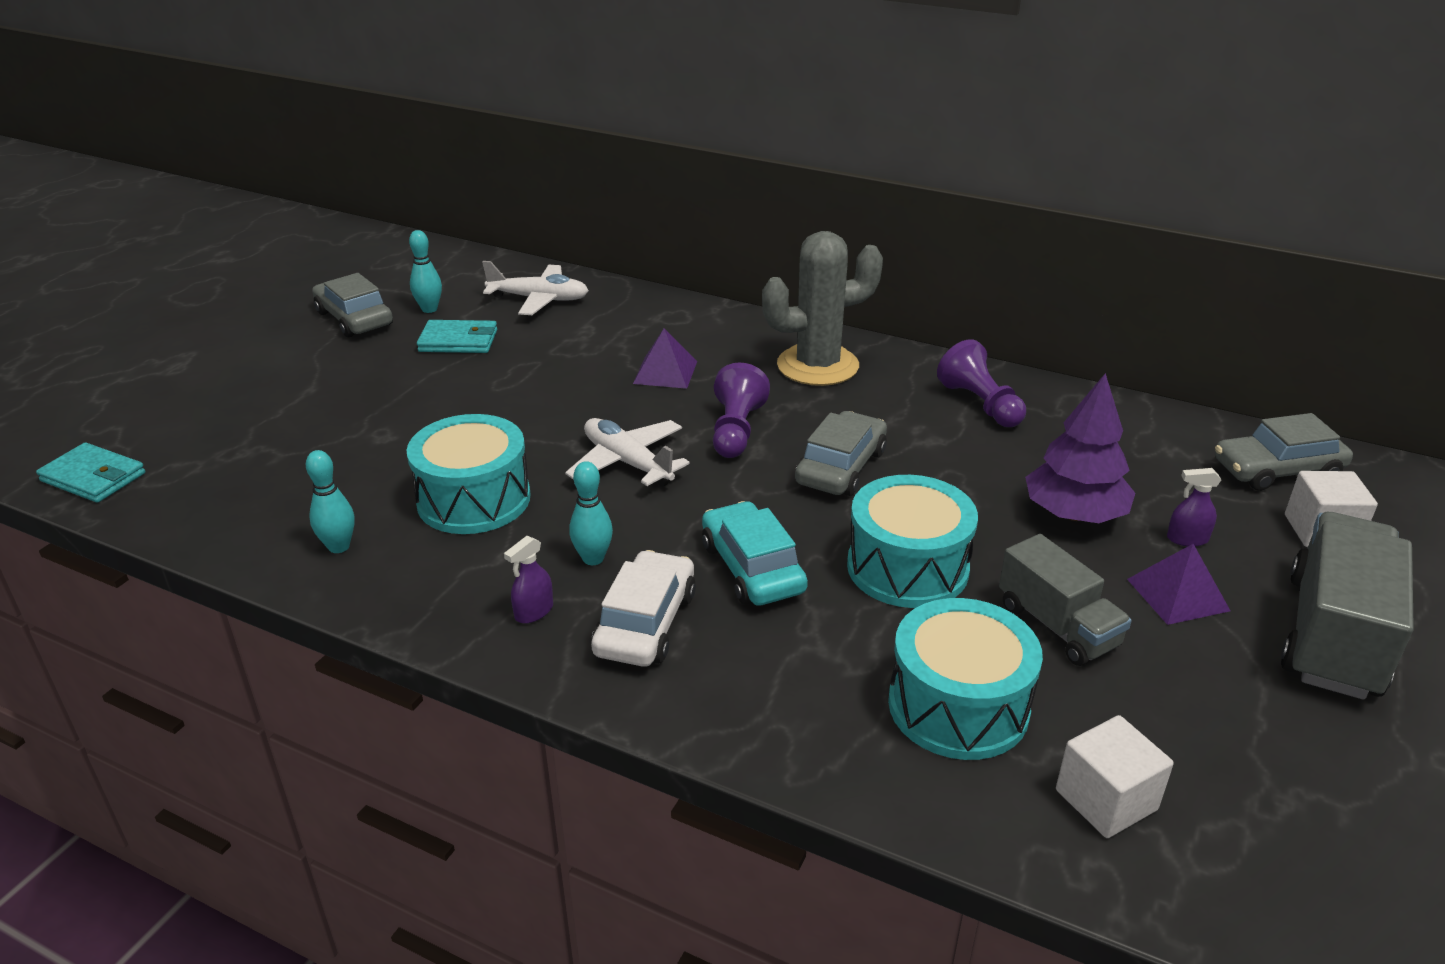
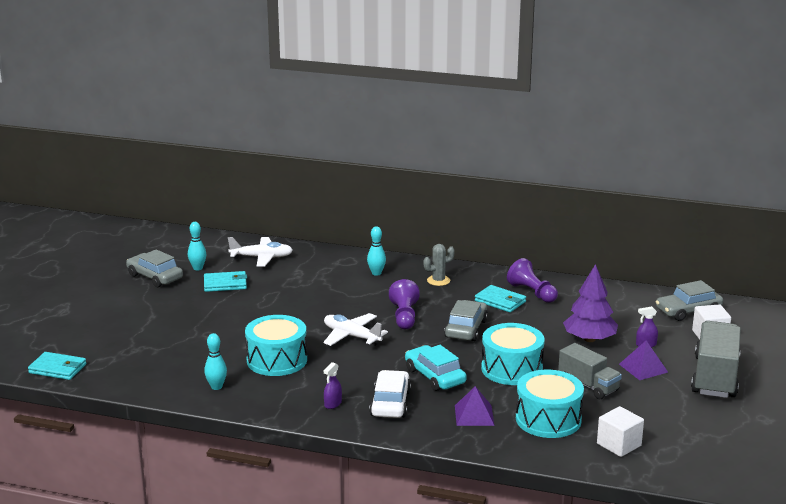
camera: 10 degrees left, 10 degrees down
(593, 558) = (352, 380): turquoise bowling pin -> turquoise bowling pin (376, 273)
(665, 372) = (353, 291): purple pyramid -> purple pyramid (474, 415)
(817, 366) = (438, 281): grey cactus -> grey cactus, size x0.50
(918, 416) = (500, 301): none -> turquoise wallet

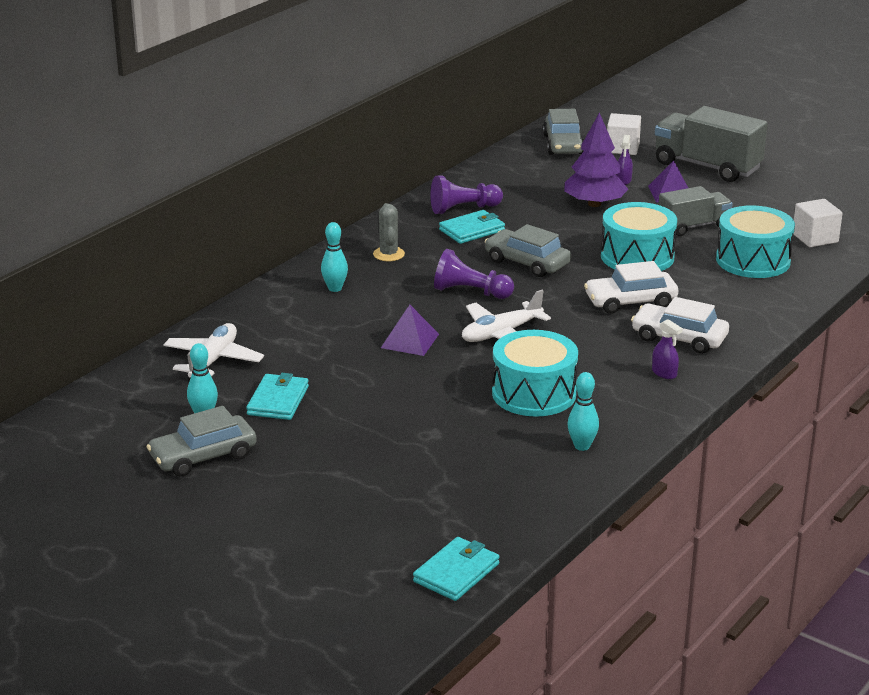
camera: 70 degrees left, 5 degrees up
(435, 376) = (630, 301): turquoise car -> white car
(474, 415) = (727, 296): purple pyramid -> purple pyramid (410, 341)

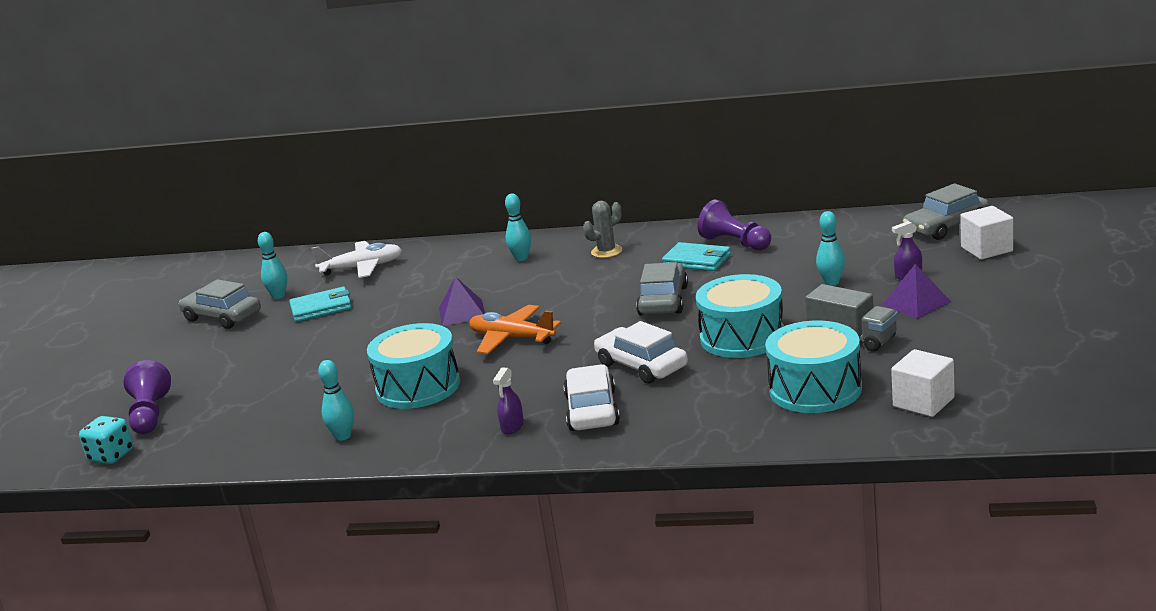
camera: 65 degrees right, 5 degrees down
(456, 573) = (111, 456): turquoise wallet -> turquoise dice
(470, 292) = (576, 301): purple pawn -> purple pawn (150, 414)
(501, 334) = (512, 338): white plane -> orange plane
(594, 204) = (831, 282): purple tree -> turquoise bowling pin
(707, 166) = (1015, 296): grey truck -> none

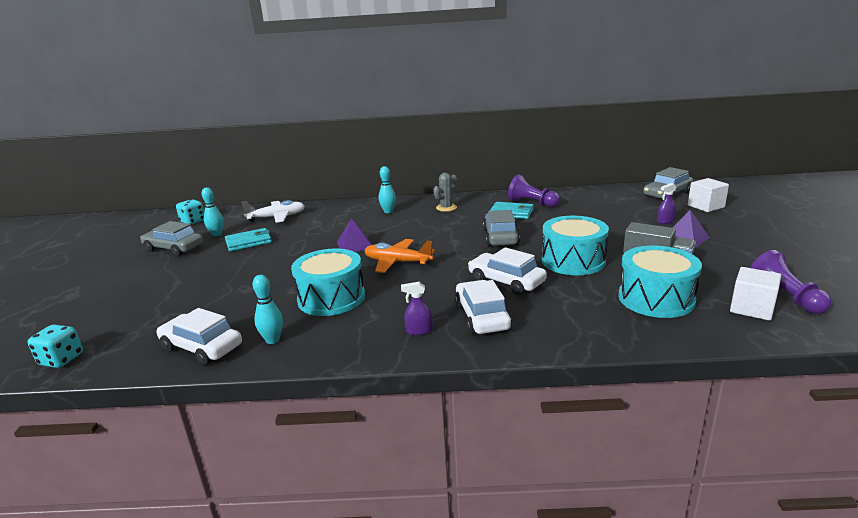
camera: 10 degrees left, 0 degrees up
(150, 414) = (104, 322): purple pawn -> purple pawn (785, 297)
(245, 274) = (193, 221): none -> turquoise dice
(263, 443) = (202, 347): none -> white car
(512, 427) = (419, 331): purple spray bottle -> purple spray bottle turned 75 degrees clockwise
(831, 282) = (614, 226): turquoise bowling pin -> none

